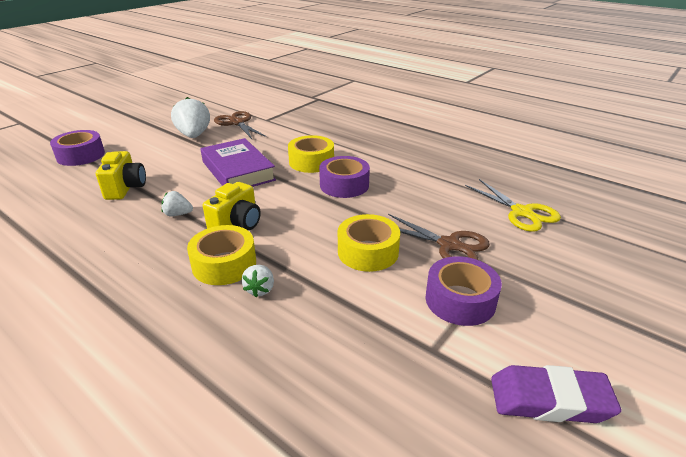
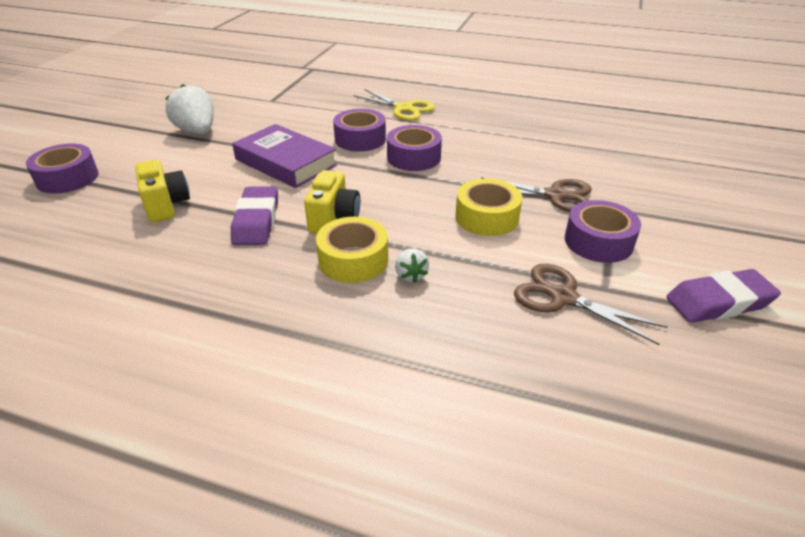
camera: 20 degrees left, 5 degrees up
(178, 214) = (256, 221): white strawberry -> purple eraser
(237, 123) = (238, 109): brown scissors -> brown scissors (563, 297)
(311, 162) = (360, 139): yellow tape -> purple tape
(522, 212) = (596, 153): yellow scissors -> yellow scissors (404, 108)

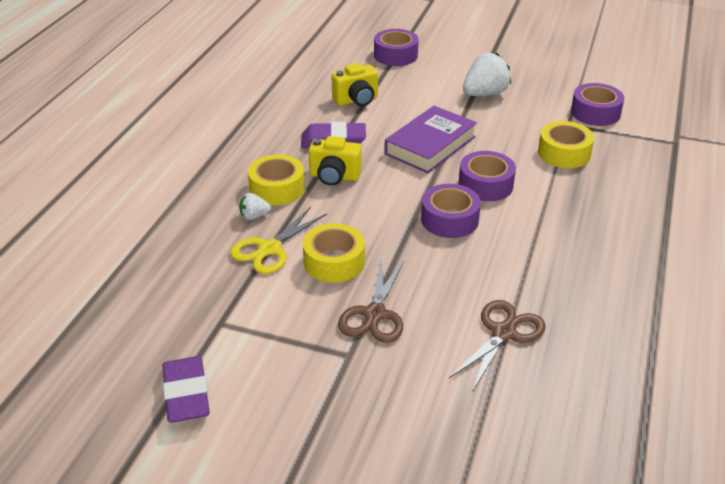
camera: 90 degrees right, 0 degrees up
(317, 105) = (564, 153): none -> yellow tape
(404, 108) = (574, 213): yellow scissors -> yellow scissors (270, 249)
(563, 297) = (212, 295): brown scissors -> brown scissors (503, 333)
(598, 241) = (288, 331): purple tape -> purple tape (595, 113)

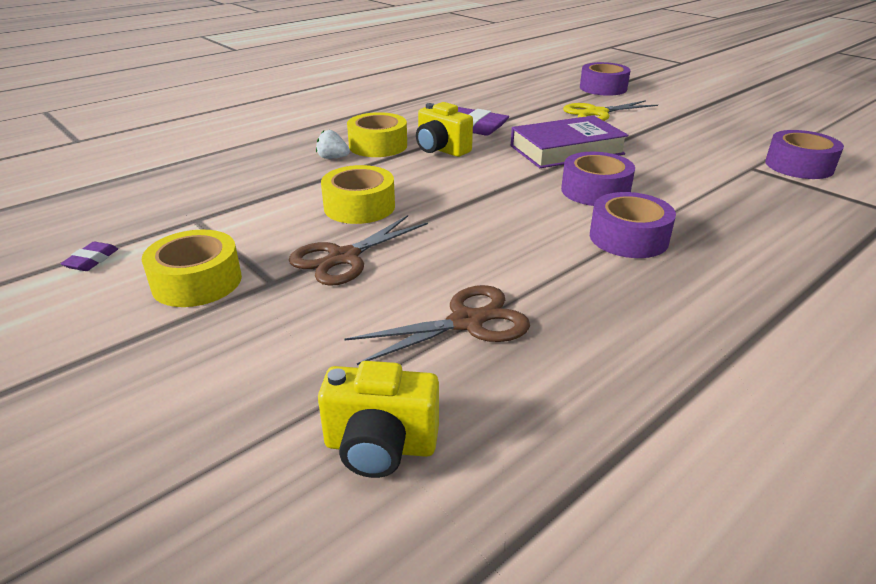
camera: 30 degrees right, 5 degrees down
(186, 394) = (92, 260): purple eraser -> purple eraser, size x0.51
(270, 249) = (314, 182): yellow scissors -> yellow scissors (597, 113)
(356, 100) = (528, 108): yellow camera -> yellow camera (380, 447)
(449, 220) = (520, 207): purple tape -> purple tape (628, 238)
(485, 94) = (671, 127): white strawberry -> none
(564, 153) = (722, 188): yellow tape -> yellow tape (197, 282)

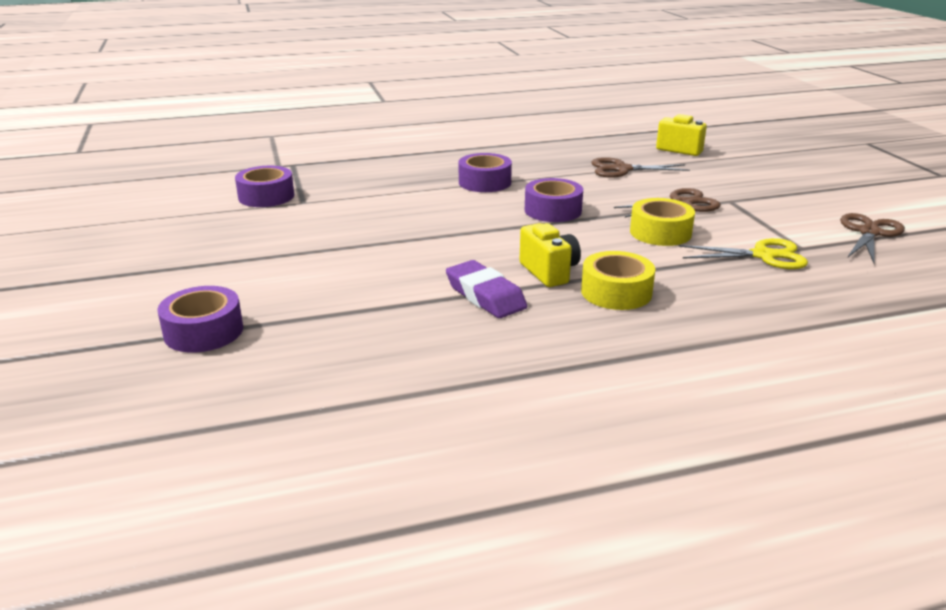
camera: 155 degrees left, 5 degrees down
(92, 260) = (869, 233): purple eraser -> brown scissors
(197, 282) = (781, 208): yellow tape -> none
(332, 158) = (674, 286): white strawberry -> none
(566, 150) = (424, 246): purple book -> none
(595, 191) = (459, 209): purple tape -> purple tape (553, 210)
(597, 113) = (306, 285): yellow scissors -> yellow scissors (763, 255)

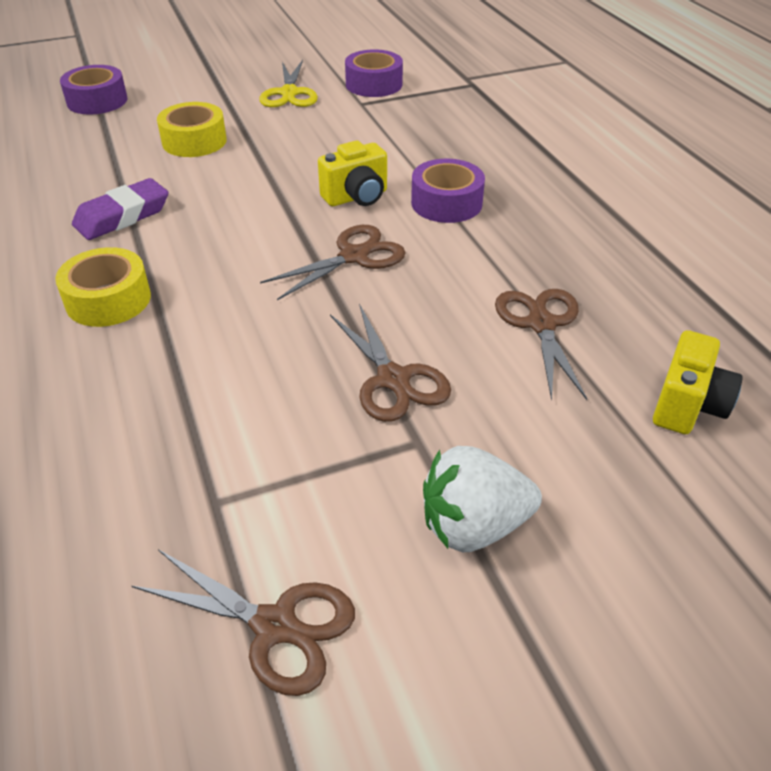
camera: 85 degrees right, 15 degrees up
(549, 272) = (169, 254): yellow camera -> yellow camera (356, 197)
(553, 210) = (353, 256): purple tape -> brown scissors
(660, 232) = (279, 347): yellow tape -> yellow tape (194, 141)
(763, 255) = (190, 447): yellow scissors -> yellow scissors (289, 93)
(782, 193) = (473, 526): none -> white strawberry

